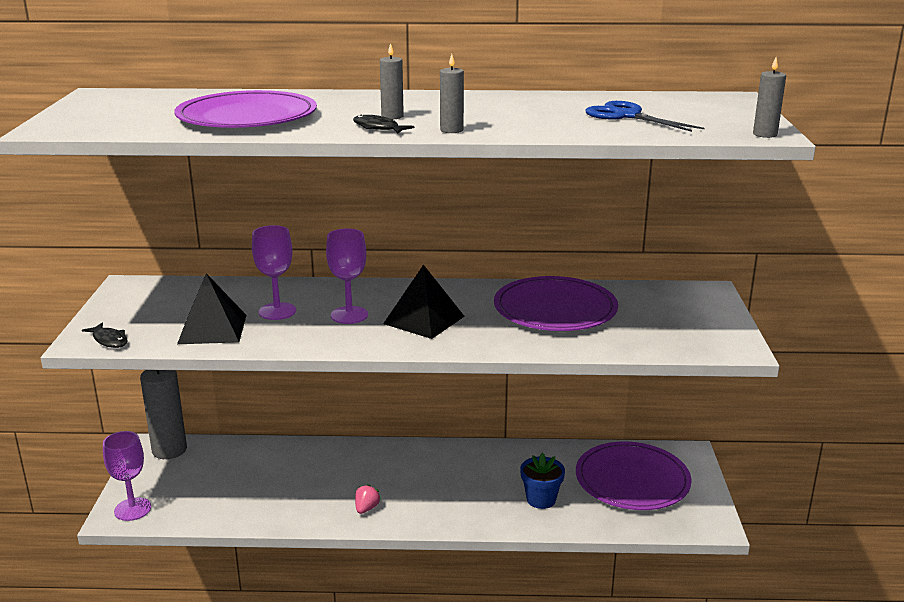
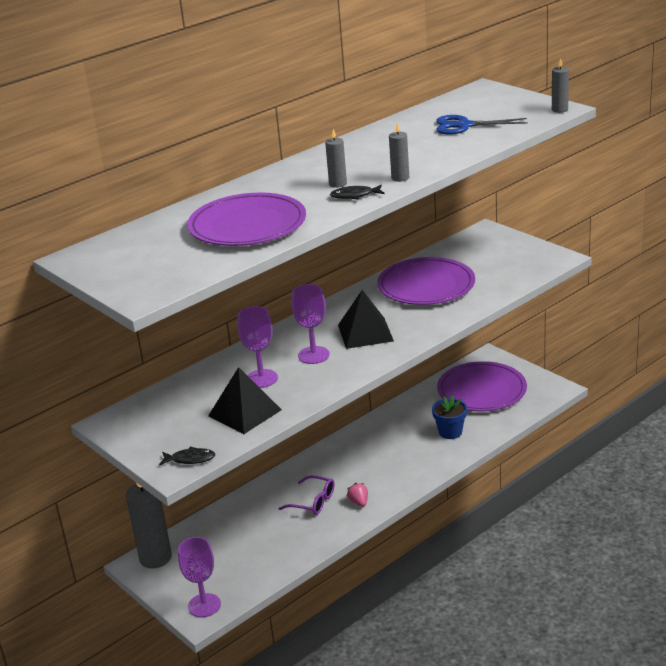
camera: 40 degrees left, 5 degrees up
(335, 483) = (312, 501): none -> purple glasses

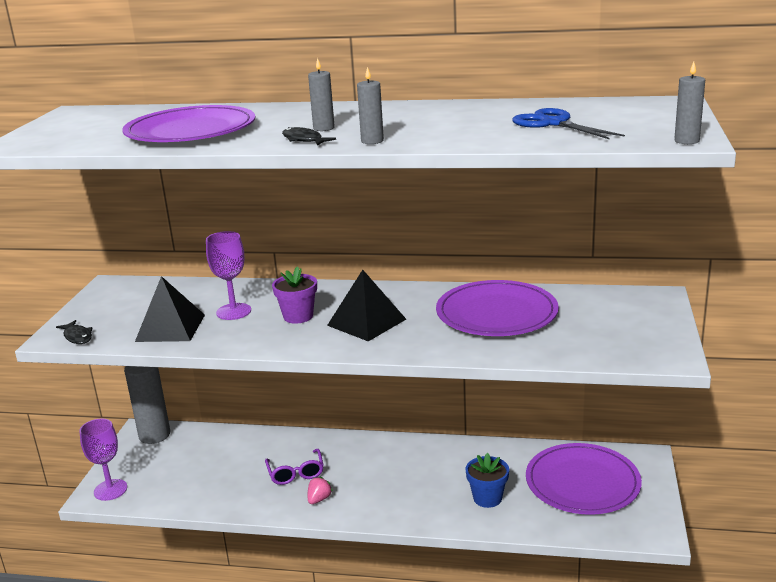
camera: 50 degrees right, 5 degrees down
(313, 355) = (298, 316): purple goblet -> purple flower pot

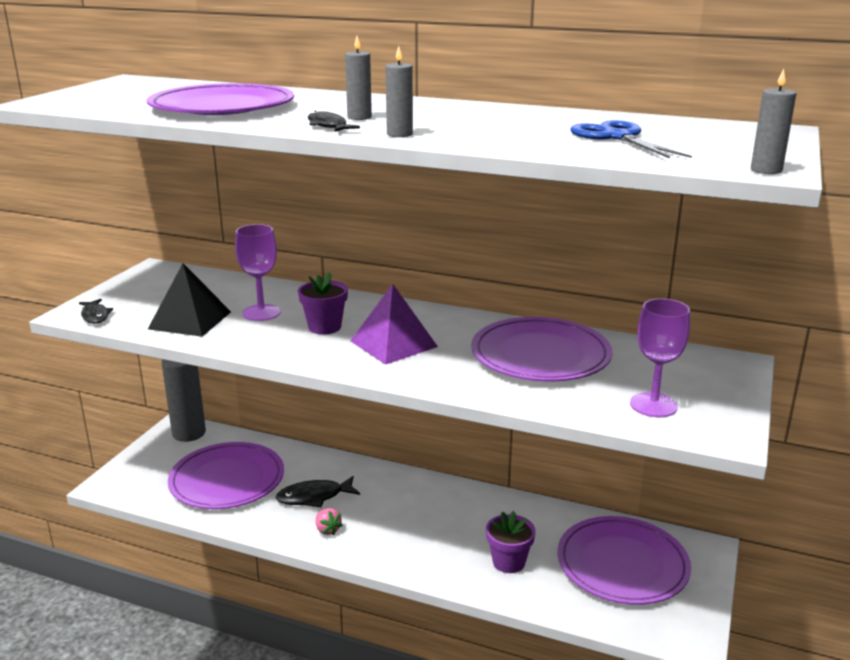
camera: 10 degrees right, 0 degrees up
(110, 490) = (124, 482): purple goblet -> purple goblet (653, 405)
(208, 471) = (227, 479): none -> purple plate
(296, 473) = (314, 497): purple glasses -> black fish
(319, 499) = (327, 530): pink strawberry -> pink strawberry turned 105 degrees clockwise
(366, 322) = (393, 343): black pyramid -> purple pyramid
(487, 498) = (508, 562): blue flower pot -> purple flower pot

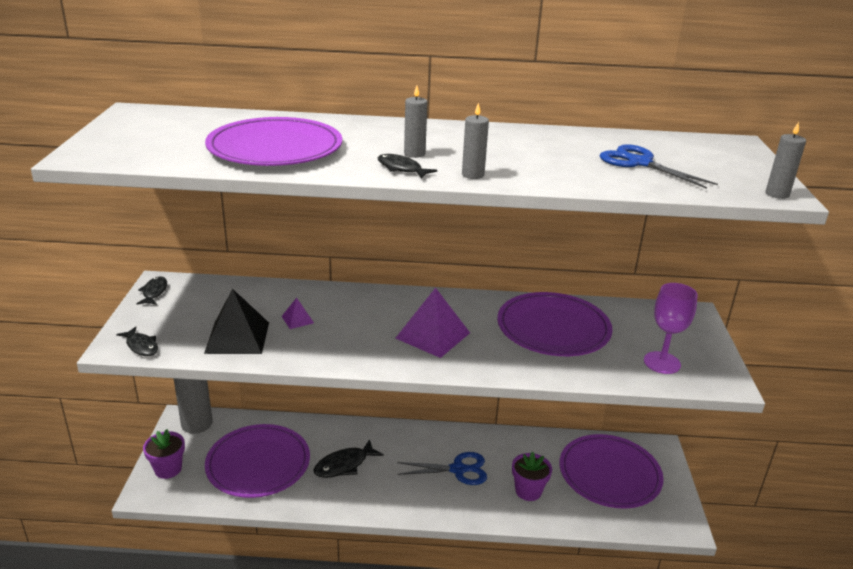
camera: 20 degrees left, 5 degrees up
(143, 275) = (154, 292): none -> black fish
(261, 313) = (297, 319): purple goblet -> purple pyramid
(324, 327) = (364, 327): purple flower pot -> purple flower pot (168, 469)
(327, 530) = (372, 494): pink strawberry -> none
(438, 524) = (458, 469): none -> blue scissors

